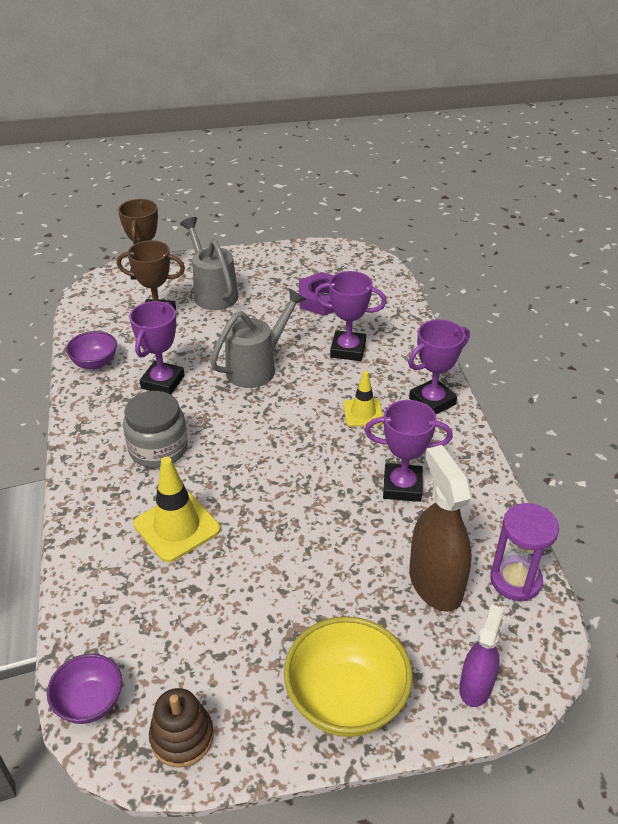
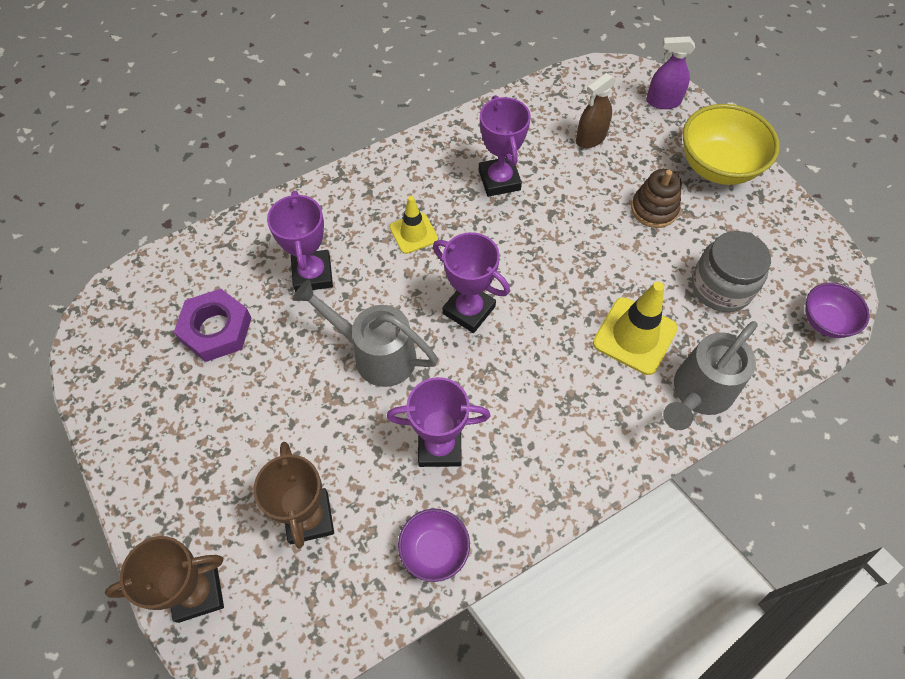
camera: 110 degrees left, 20 degrees up
(158, 448) = (546, 399): grey jar -> grey jar (721, 287)
(182, 737) = (807, 250): brown stacking toy -> brown stacking toy (654, 209)
(213, 293) = (232, 469): grey watering can -> grey watering can (698, 393)
(432, 401) = (374, 182): purple trophy -> purple trophy (469, 310)
(435, 583) = (590, 138): brown spray bottle -> brown spray bottle, size x0.60
(515, 580) = (561, 94): purple hourglass -> none

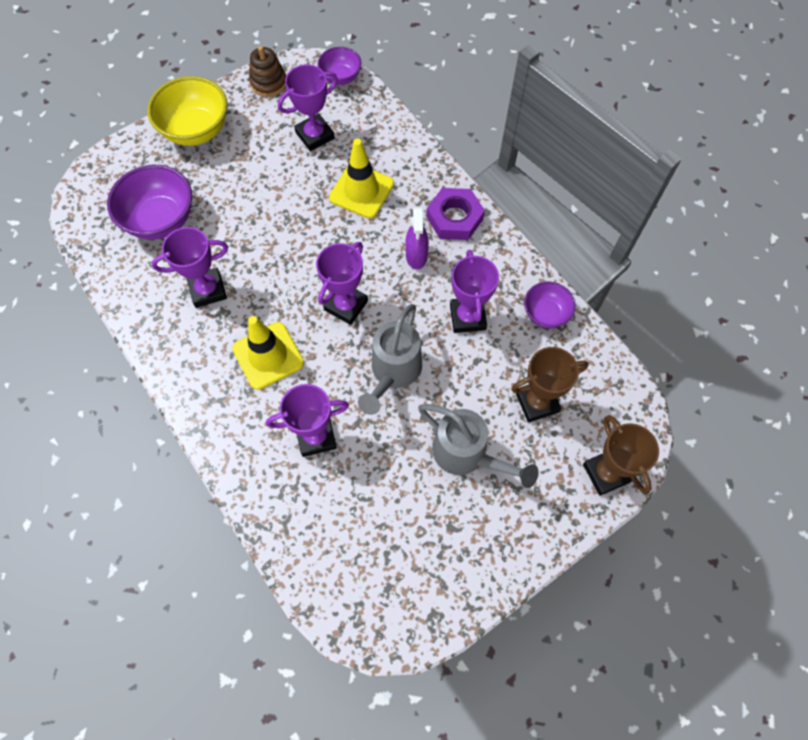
camera: 95 degrees left, 5 degrees up
(216, 329) = (380, 512): purple nut -> purple nut (454, 218)
(413, 233) = (268, 356): yellow traffic cone -> yellow traffic cone, size x1.58
(590, 138) = (161, 219): brown spray bottle -> purple bowl
(654, 209) = (241, 175): brown stacking toy -> brown stacking toy (268, 83)
(663, 101) = (120, 164): purple spray bottle -> purple spray bottle (416, 256)
(698, 393) = (405, 154): grey watering can -> grey watering can (466, 454)
(721, 287) = (315, 135): grey jar -> purple trophy

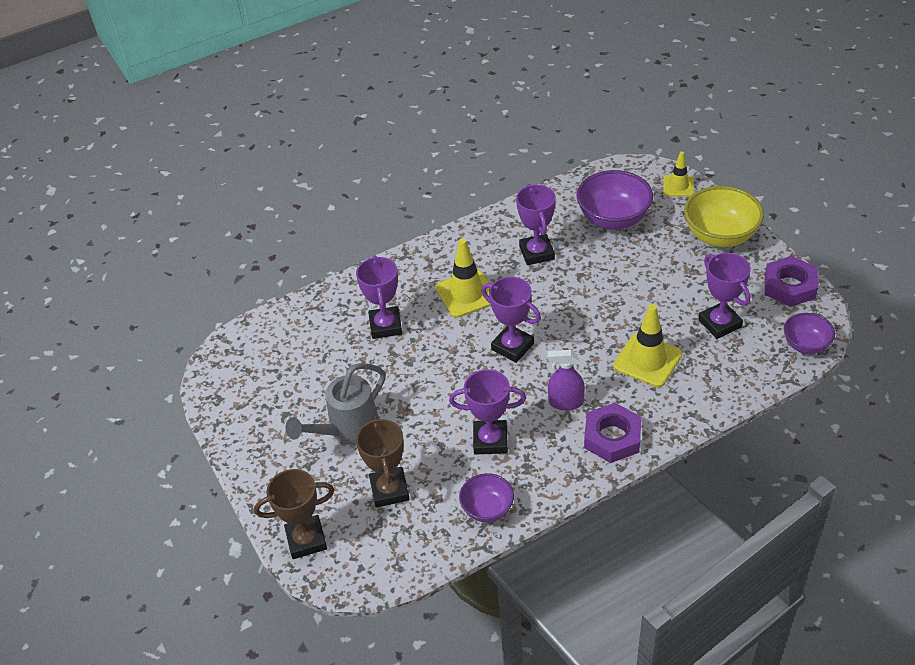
camera: 100 degrees right, 20 degrees down
(115, 162) = (678, 186): none -> yellow traffic cone
(268, 83) = (789, 286): brown stacking toy -> purple nut
(393, 372) = (438, 380): grey watering can -> none

